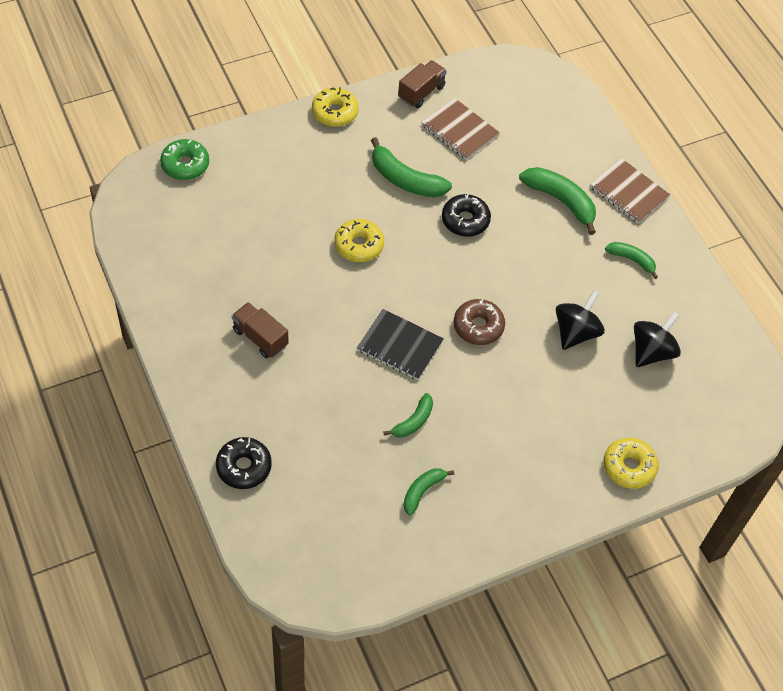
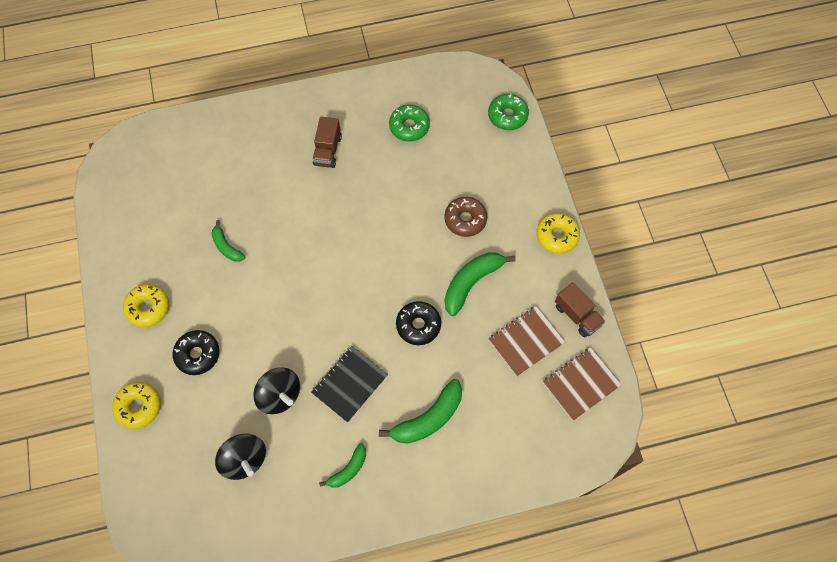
camera: 105 degrees right, 10 degrees up
(213, 258) = (409, 127): none -> green donut
(244, 467) = (220, 128): black donut -> black donut (198, 354)
(260, 338) = (327, 150): brown truck -> brown truck turned 135 degrees clockwise
(358, 245) = (404, 233): yellow donut -> yellow donut (148, 308)
(400, 346) = (298, 248): black notebook -> black notebook (350, 384)
(422, 491) = (165, 242): green banana -> none
(478, 326) = (303, 313): brown donut -> brown donut (465, 219)
(629, 192) = (430, 490): brown notebook -> brown notebook (581, 384)

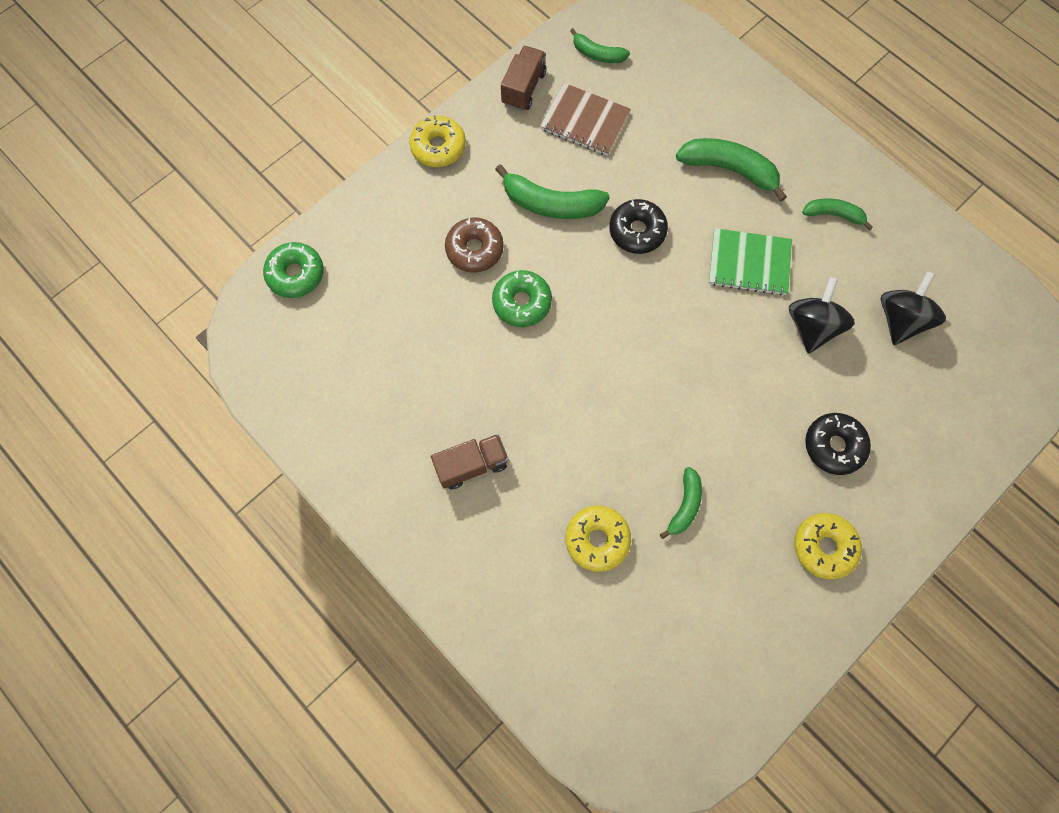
camera: 120 degrees left, 5 degrees up
(139, 406) = (935, 471): yellow donut -> yellow donut (597, 539)
(350, 384) = (749, 263): black notebook -> green notebook
(409, 127) = (377, 382): green donut -> green donut (522, 302)
(581, 384) = (597, 54): brown notebook -> green banana

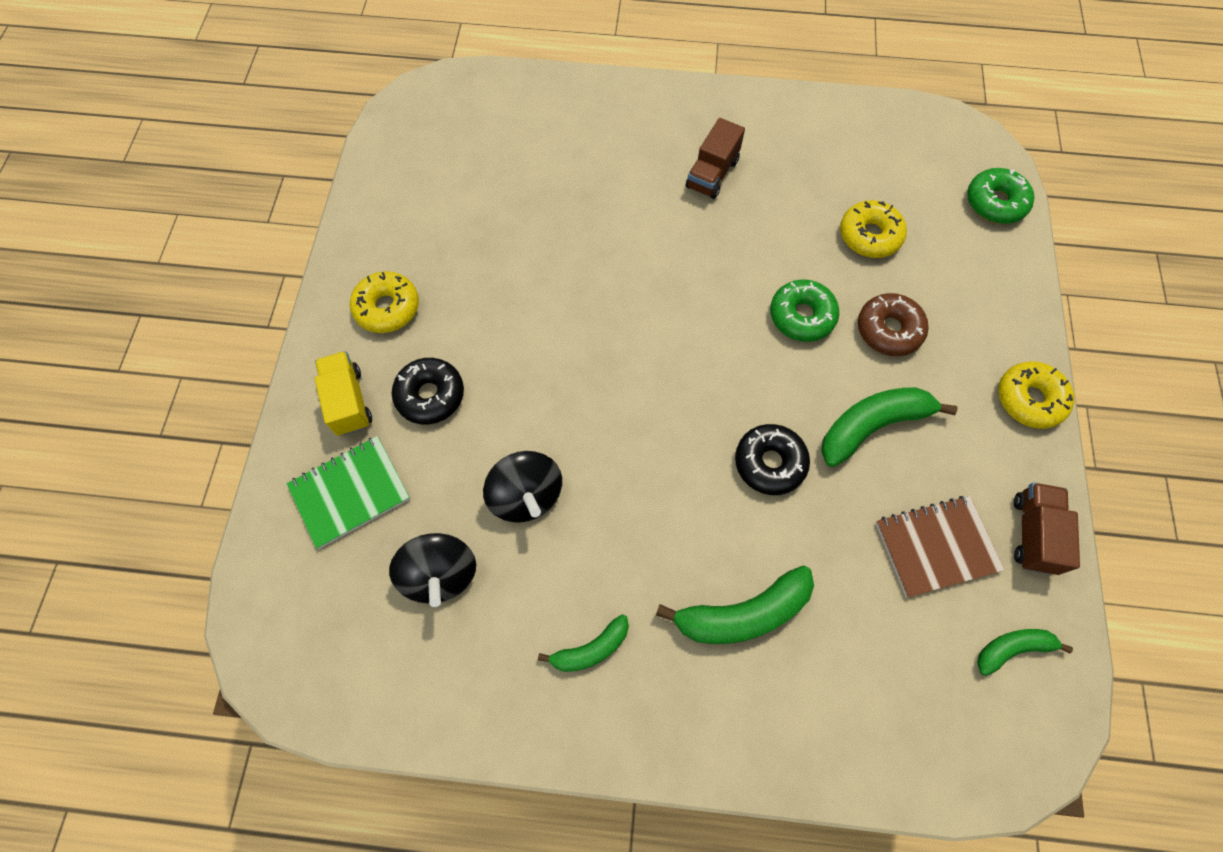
camera: 140 degrees right, 5 degrees down
(523, 88) = (1033, 533): brown truck -> brown truck turned 150 degrees counterclockwise
(597, 539) = (573, 192): yellow donut -> yellow donut (869, 236)
(684, 505) = (525, 259): green banana -> none
(749, 263) = (636, 516): green notebook -> green notebook (350, 492)
(898, 487) = (348, 401): none -> yellow truck

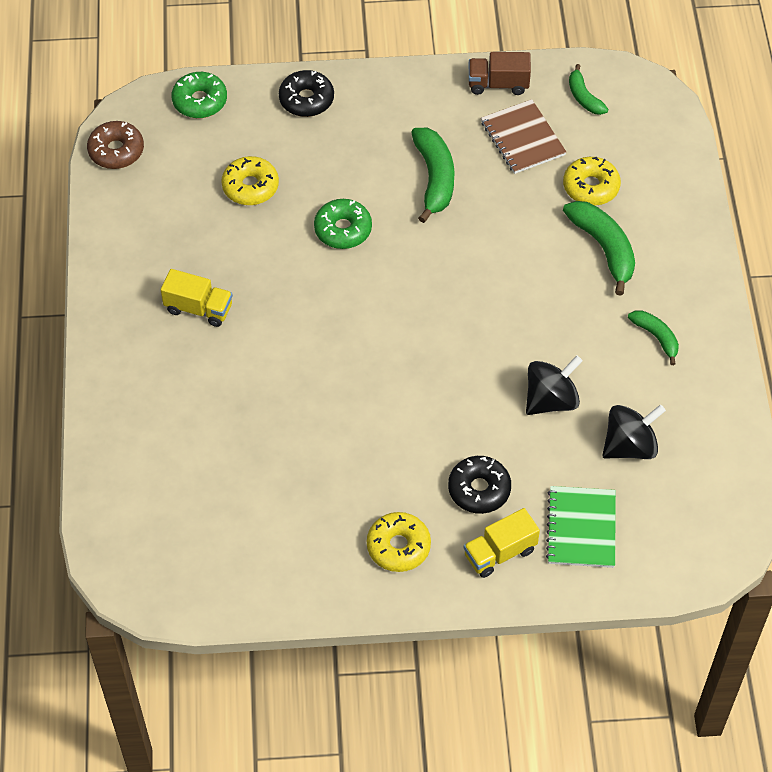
camera: 100 degrees left, 10 degrees down
(350, 492) = (581, 528): green notebook -> green notebook turned 45 degrees clockwise
(712, 174) = (199, 308): brown truck -> yellow truck
(769, 463) = (482, 241): black donut -> black donut (306, 100)
(872, 426) = (434, 178): green banana -> green banana turned 150 degrees counterclockwise
(888, 330) = (344, 171): brown donut -> brown donut (116, 151)
(1029, 399) = (389, 83): yellow donut -> yellow donut (591, 187)

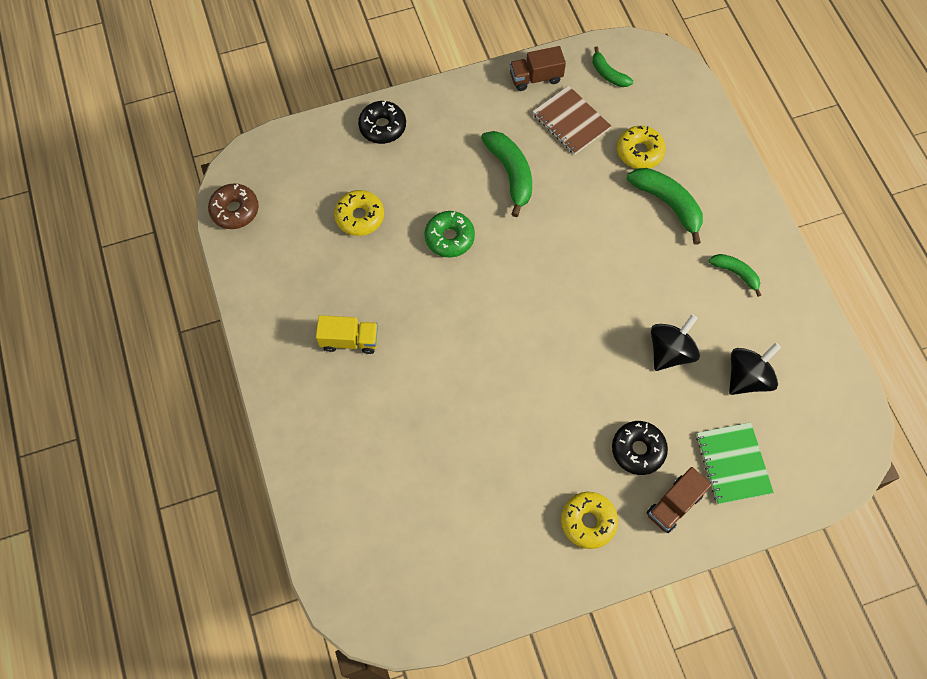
camera: 15 degrees left, 10 degrees up
(200, 101) = (293, 148): green donut -> none
(500, 553) = (674, 504): yellow truck -> brown truck

